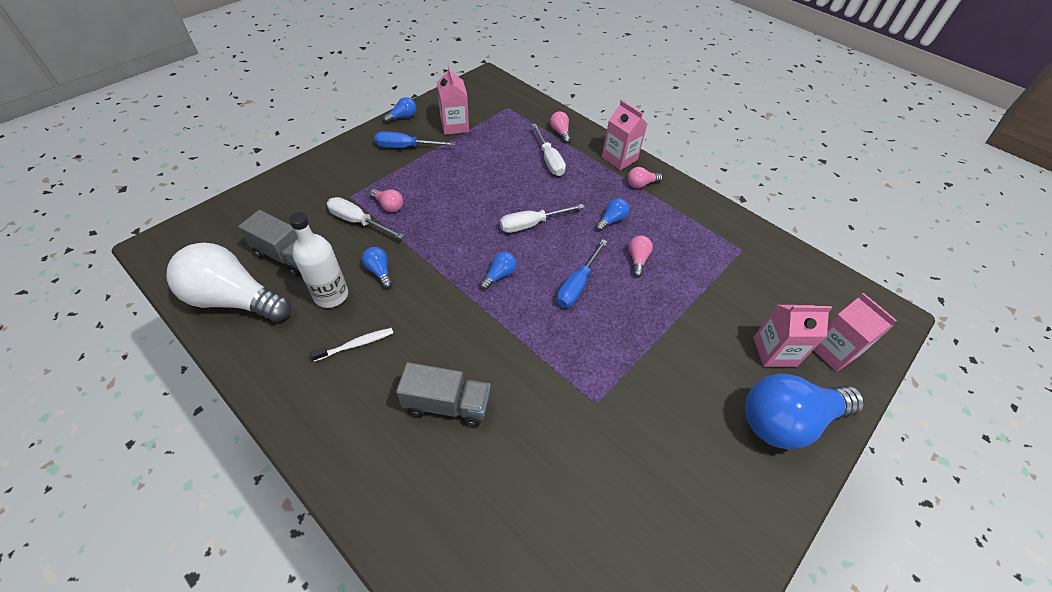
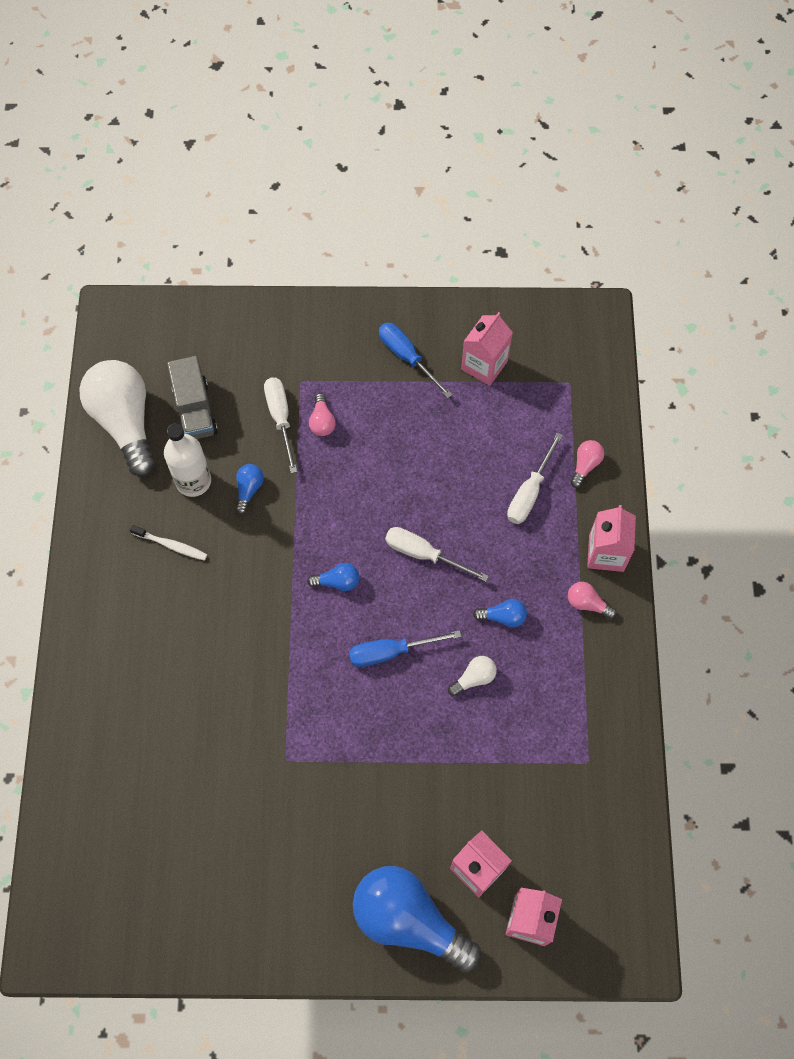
camera: 50 degrees right, 15 degrees up
(402, 117) = (445, 310): blue light bulb -> none
(447, 404) = (185, 656): grey truck -> none
(637, 259) = (474, 678): pink light bulb -> white light bulb

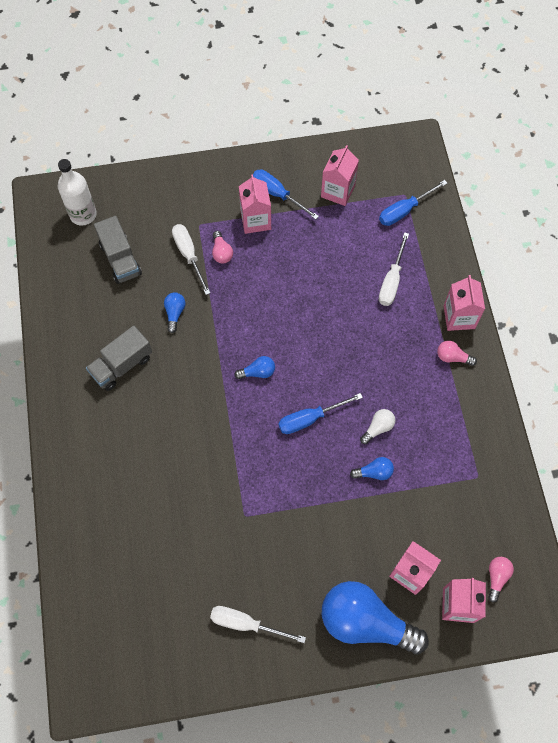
camera: 10 degrees left, 0 degrees up
(125, 422) = (67, 277): white light bulb -> none
(171, 545) = (122, 365): white toothbrush -> grey truck
(193, 481) = (130, 313): white bottle -> white bottle (83, 214)
(373, 386) = (255, 220): none -> pink carton
(423, 554) = (320, 340): white screwdriver -> white screwdriver (246, 624)
(503, 617) = (390, 378): blue light bulb -> blue light bulb (374, 472)
(564, 403) = (404, 210): none -> blue screwdriver
(585, 465) = (429, 254): pink light bulb -> pink light bulb (497, 577)

